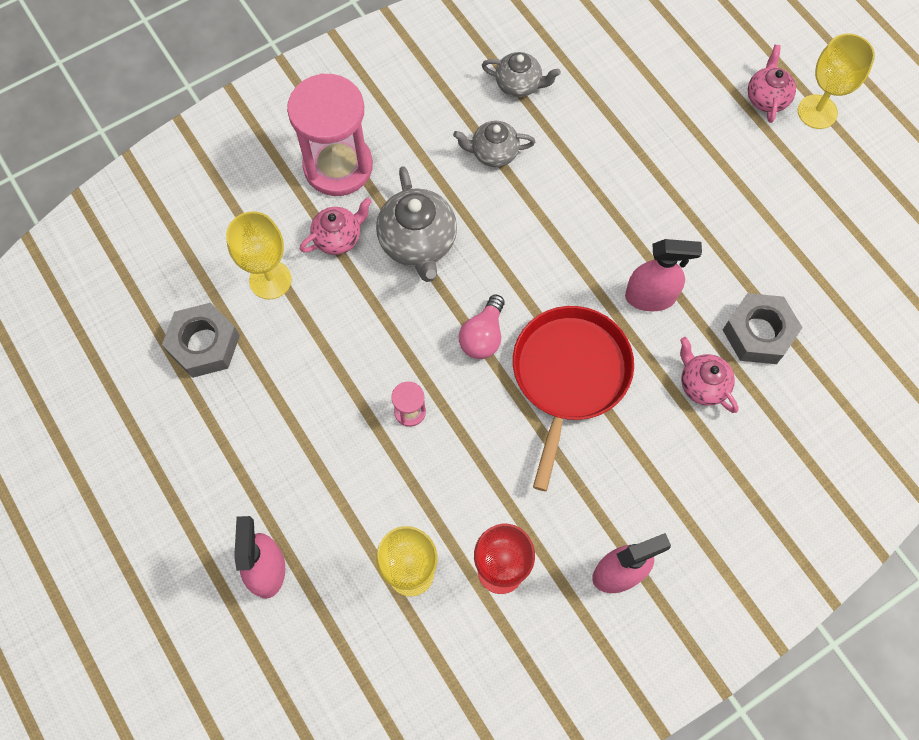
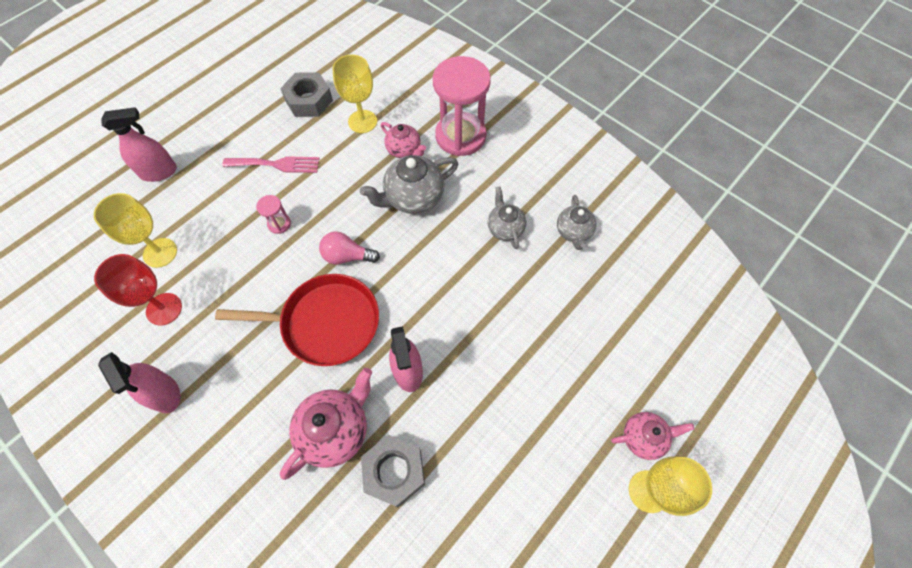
camera: 75 degrees right, 5 degrees down
(308, 403) = (276, 164): none -> pink fork
(702, 384) = (335, 430): pink teapot -> pink teapot, size x1.61

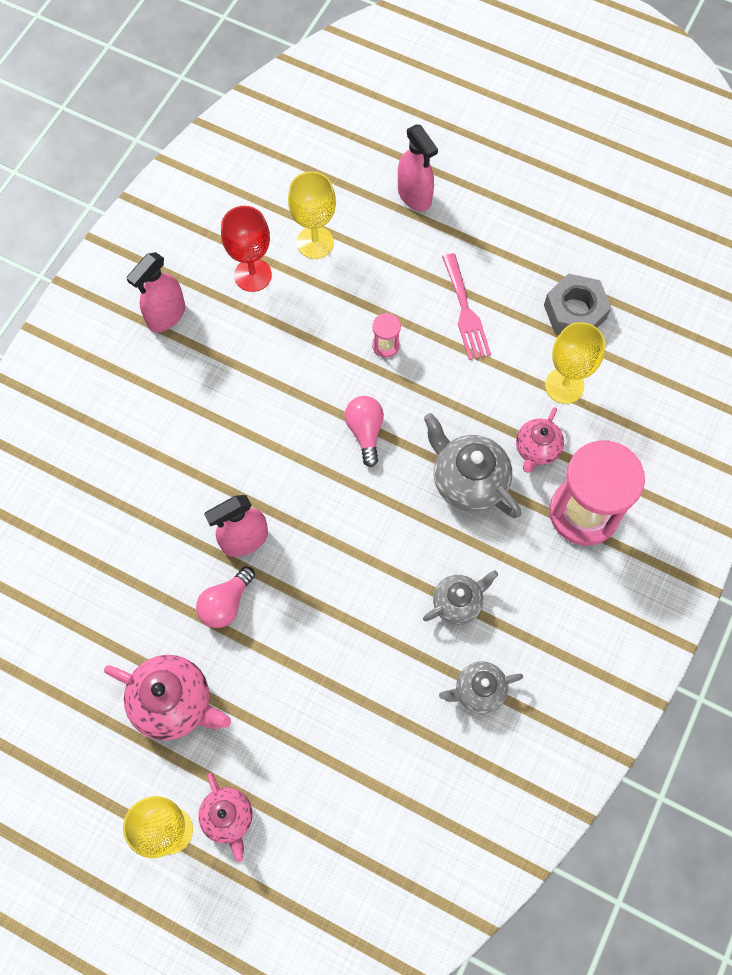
camera: 75 degrees right, 5 degrees up
(325, 323) = (278, 437): red pan -> none
(335, 430) = (165, 487): pink teapot -> pink teapot (174, 702)
(394, 471) = (136, 557): grey nut -> none
(460, 399) = (226, 603): none -> pink light bulb

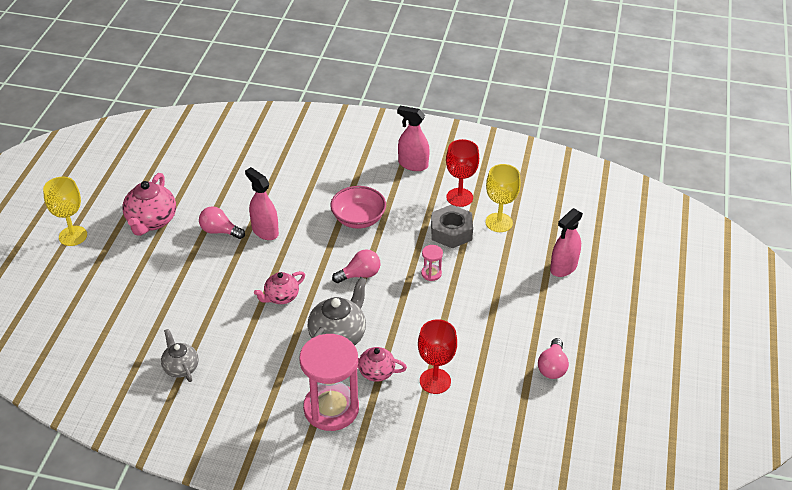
camera: 75 degrees right, 25 degrees down
(228, 817) = (82, 259): pink teapot -> pink teapot (281, 297)
(257, 410) = (358, 219): none -> pink bowl
(458, 602) = (243, 346): grey teapot -> none
(465, 311) = (476, 312): pink fork -> none
(564, 385) = (435, 381): yellow goblet -> red goblet
(568, 256) = (552, 367): none -> pink light bulb
(575, 312) = (503, 378): grey nut -> grey nut (451, 232)

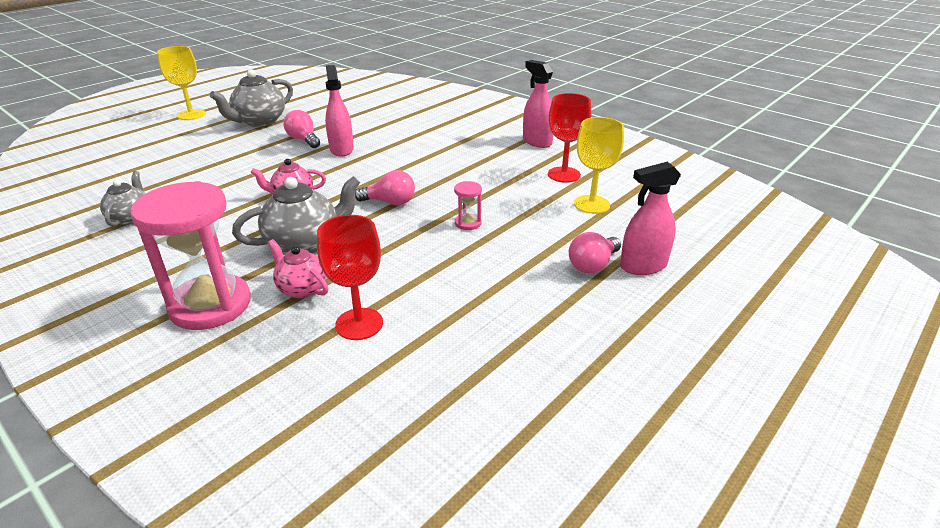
camera: 30 degrees right, 10 degrees down
(151, 221) = (259, 121): pink teapot -> grey teapot
(358, 219) = (438, 163): pink bowl -> none
(451, 232) = (527, 197): grey nut -> none
(552, 367) = (534, 369): pink light bulb -> pink light bulb (592, 265)

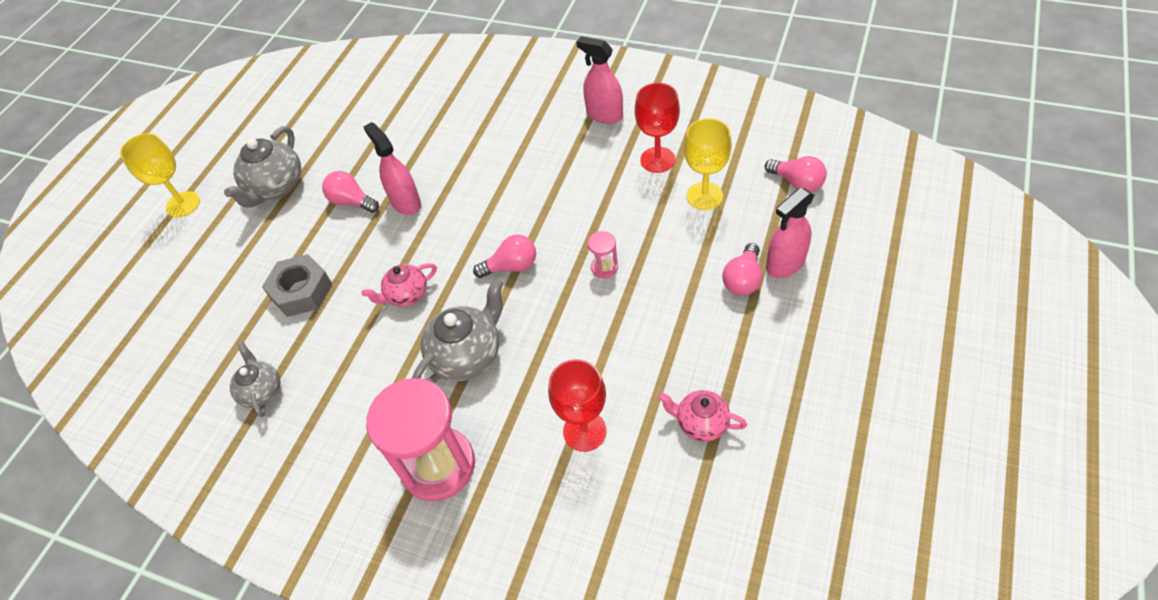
camera: 15 degrees left, 20 degrees up
(219, 174) = (301, 291): none -> grey nut
(302, 288) = (506, 412): pink teapot -> pink teapot (701, 423)
(687, 218) = (797, 183): none -> pink light bulb

